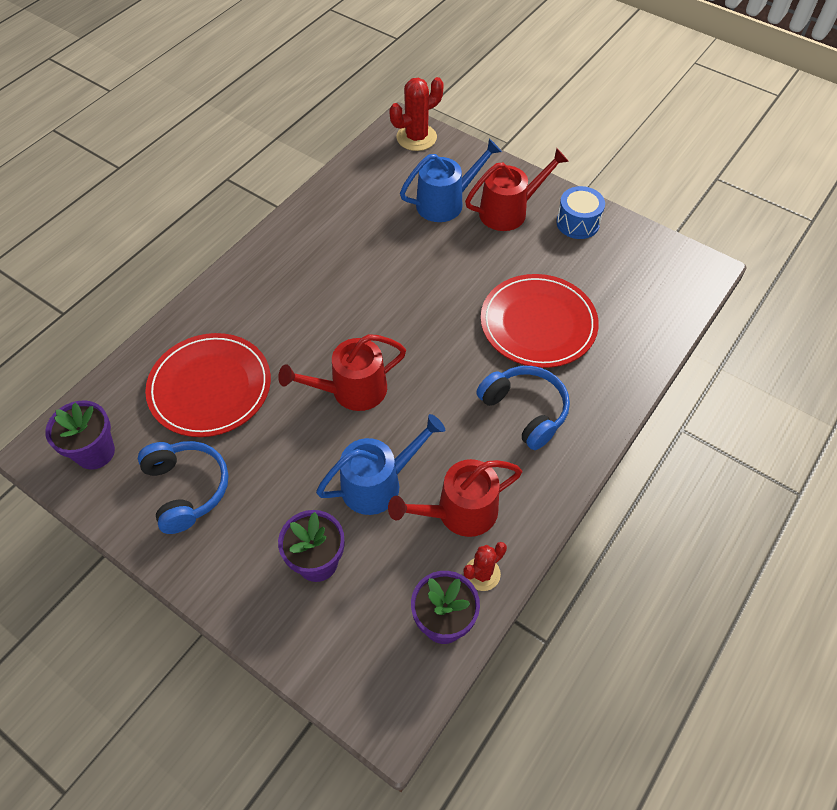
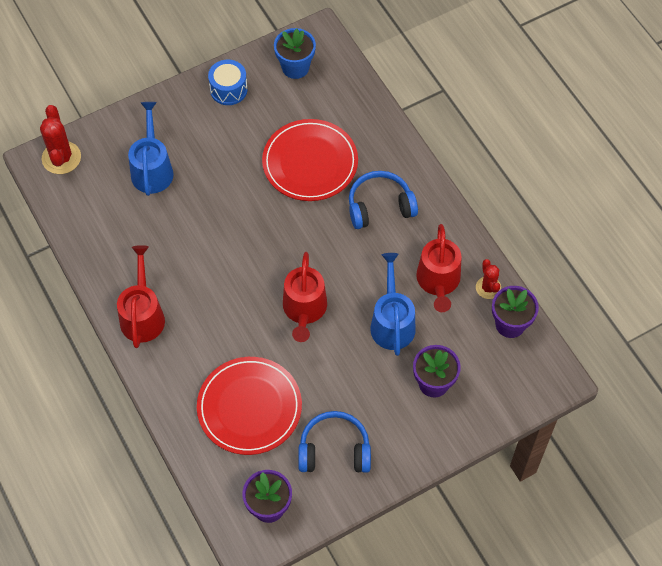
camera: 65 degrees left, 5 degrees up
(509, 211) = (188, 129): red watering can -> red watering can (142, 315)
(646, 265) = (295, 67): none -> blue flower pot

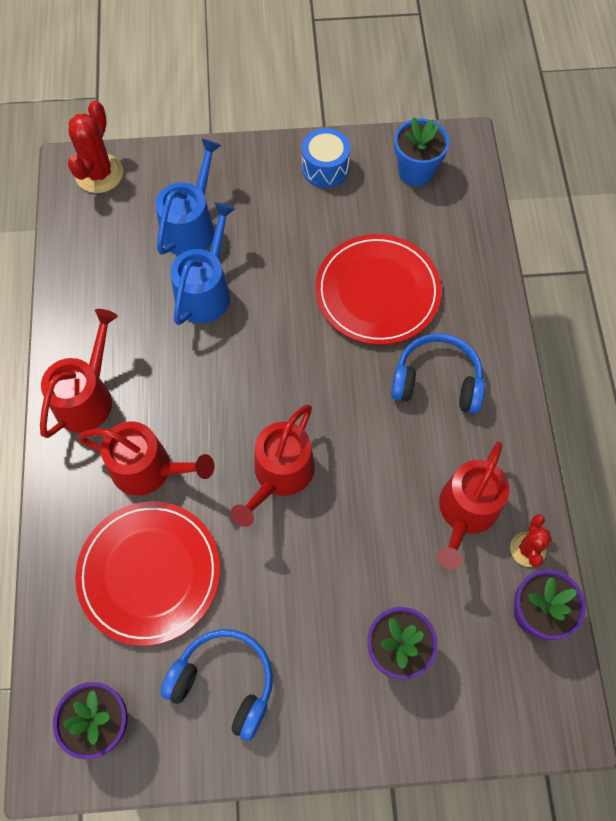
camera: 25 degrees right, 5 degrees up
(212, 343) = (148, 469): none -> red watering can
(392, 323) = (381, 541): blue watering can -> blue watering can (206, 291)

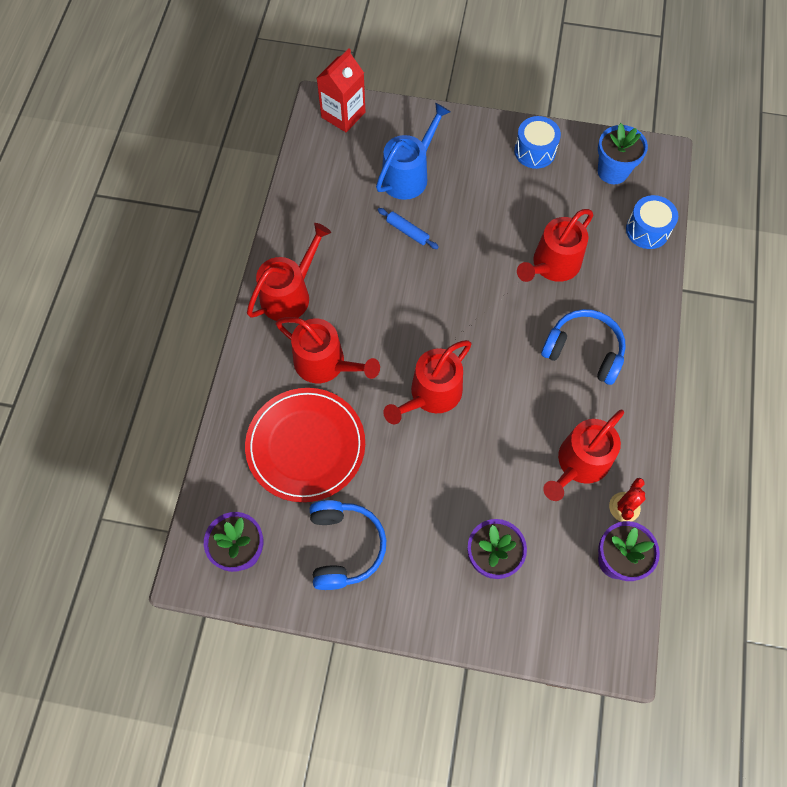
camera: 15 degrees right, 0 degrees up
(99, 173) = (343, 115): red cactus -> red carton
(206, 291) = (407, 231): blue watering can -> blue rolling pin
(224, 683) = (344, 547): blue headphones -> blue headphones turned 45 degrees clockwise
(377, 292) = (552, 265): red plate -> red watering can
(470, 229) = (647, 230): none -> blue drum

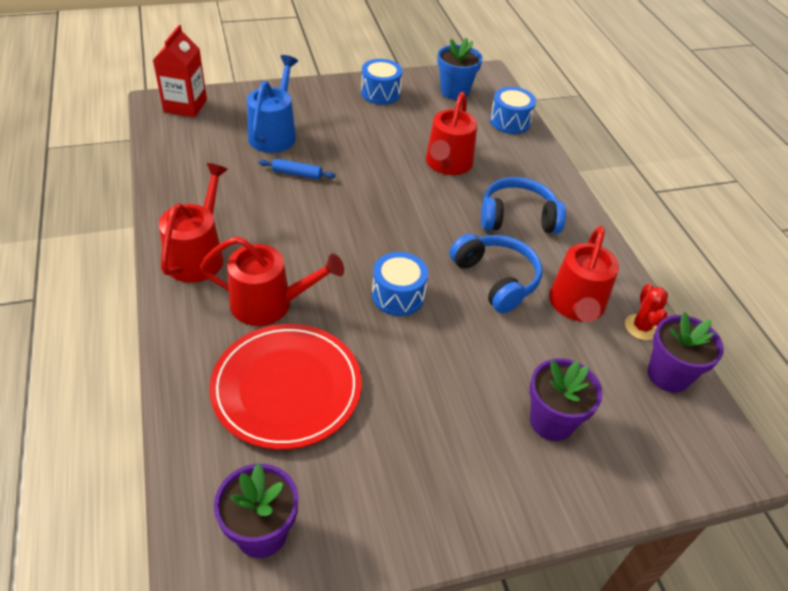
camera: 30 degrees left, 20 degrees down
(344, 547) = (387, 475): blue headphones -> blue headphones (496, 279)
(431, 395) = (398, 295): red watering can -> blue drum

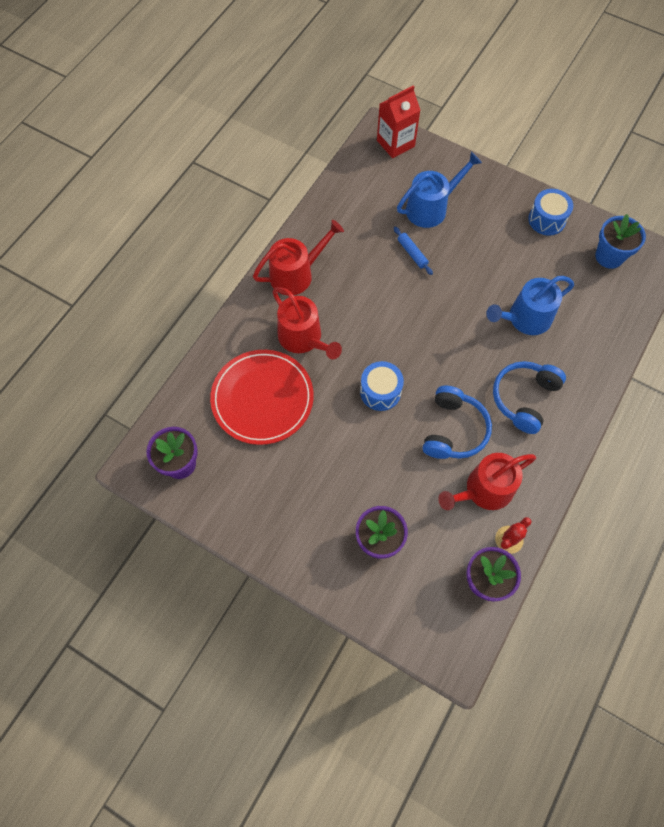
camera: 50 degrees right, 20 degrees up
(447, 164) = (525, 318): red watering can -> blue watering can
(510, 121) = (621, 315): blue drum -> none
(518, 217) = (524, 398): blue headphones -> blue headphones turned 105 degrees counterclockwise

